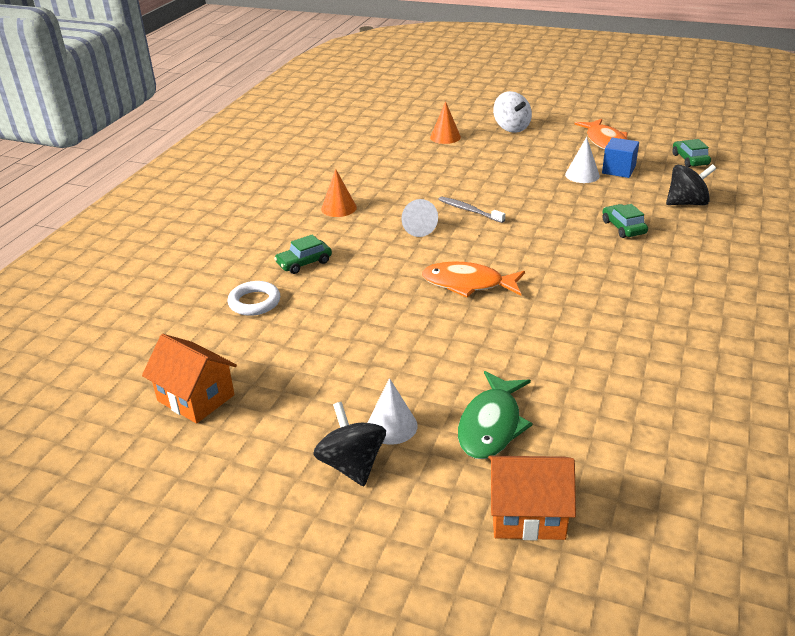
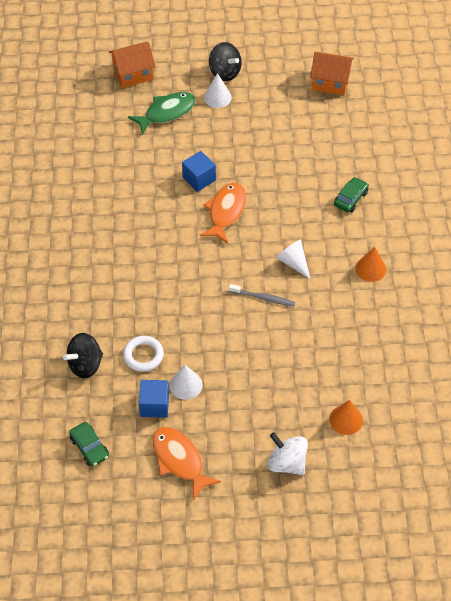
camera: 155 degrees right, 20 degrees up
(254, 302) = (355, 154): white ring -> white ring (143, 355)
(467, 284) = (225, 212): orange fish -> orange fish turned 60 degrees counterclockwise
(484, 325) = (199, 179): none -> blue cube
(491, 425) = (166, 112): green fish -> green fish turned 60 degrees clockwise
(623, 227) = (132, 312): green car -> none

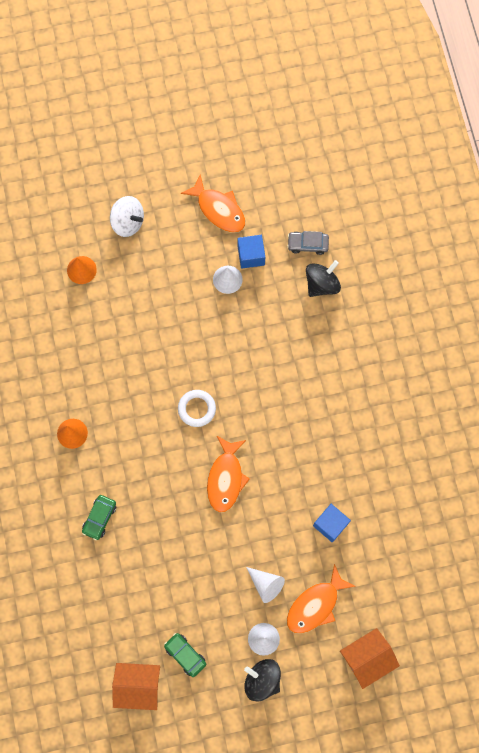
camera: 170 degrees right, 20 degrees up
(89, 407) = (307, 244): none -> grey car
(89, 447) = (297, 208): green car -> green car (185, 655)
(143, 355) = (272, 302): white ring -> white ring (197, 409)
(166, 112) = (315, 605): green fish -> orange fish
(199, 179) = (261, 517): blue cube -> blue cube (330, 524)
(263, 298) = (172, 382): grey toothbrush -> none
(293, 262) = (149, 428): white cone -> white cone (266, 584)

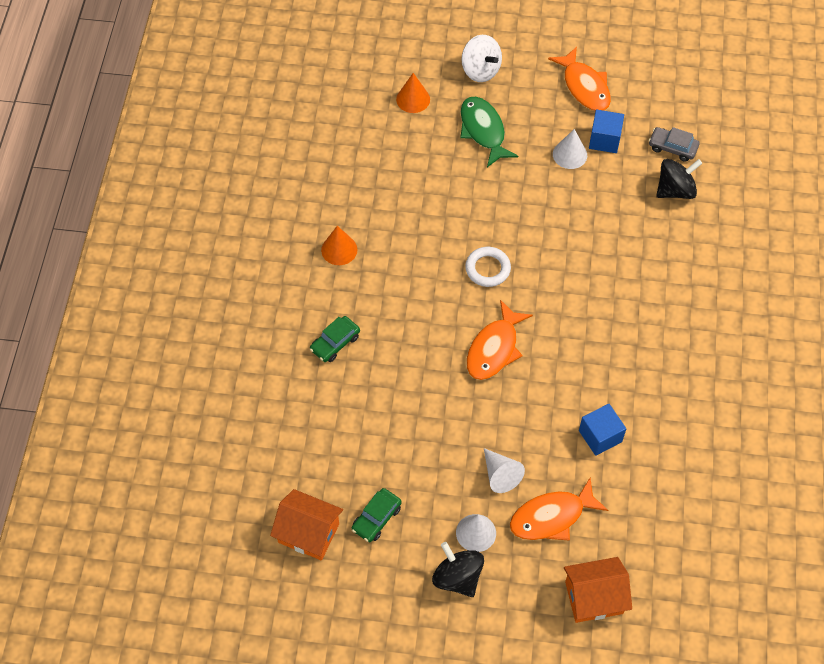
camera: 20 degrees right, 15 degrees down
(150, 280) = (483, 130): none -> green fish
(185, 655) = (376, 518): green car -> green car turned 120 degrees counterclockwise

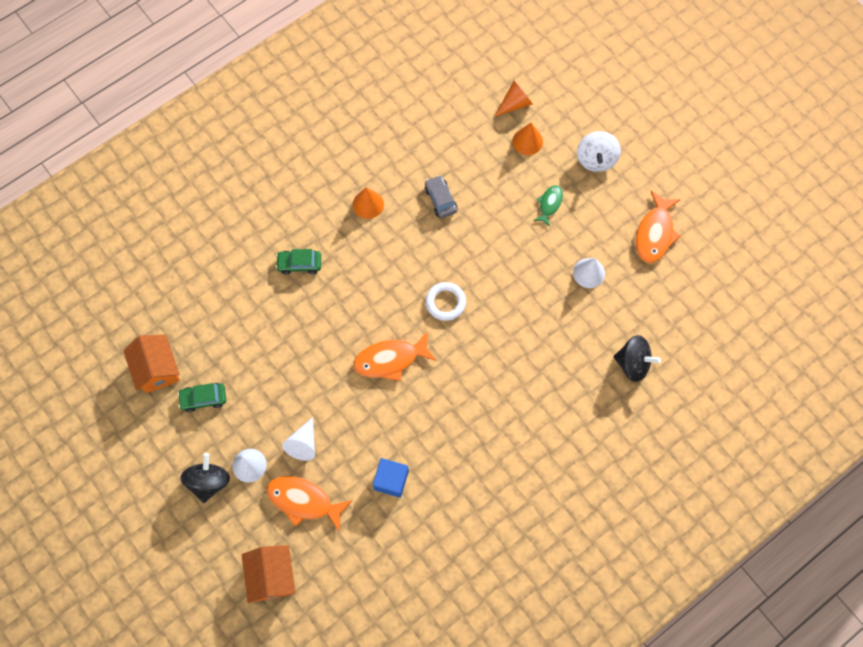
camera: 45 degrees right, 10 degrees up
(371, 80) = (515, 104): none -> orange cone
(483, 130) = (549, 204): green fish -> green fish, size x0.58
(594, 597) = (272, 576): orange house -> orange house turned 45 degrees clockwise
(604, 140) = (625, 284): blue cube -> none
(672, 148) = (666, 332): grey car -> grey car (440, 199)

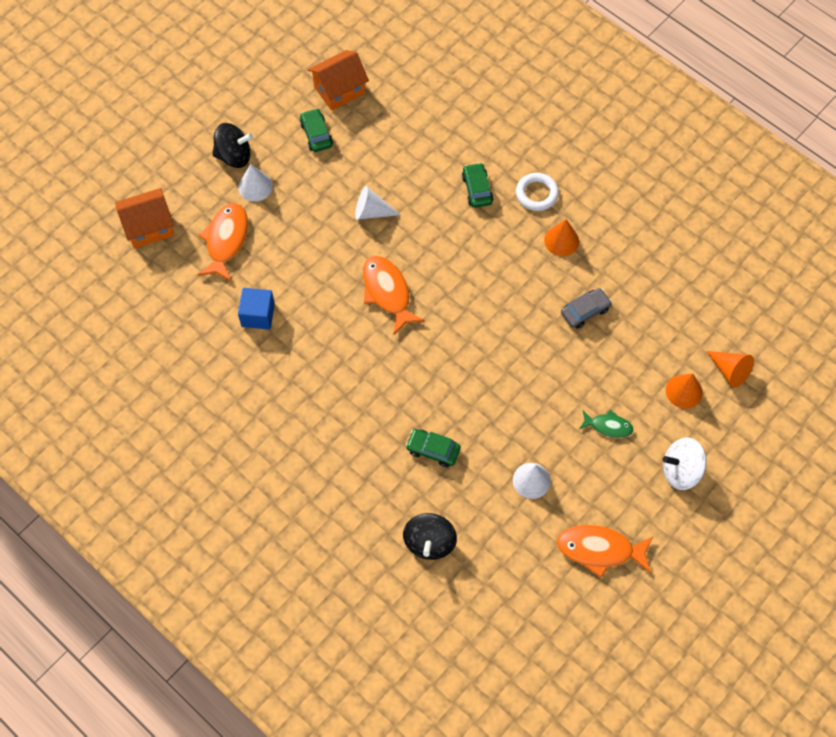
camera: 80 degrees right, 5 degrees down
(303, 444) = (284, 229): white cone -> white cone (372, 212)
(445, 302) = (463, 335): white ring -> white ring (536, 194)
(550, 346) = (433, 450): none -> green car

